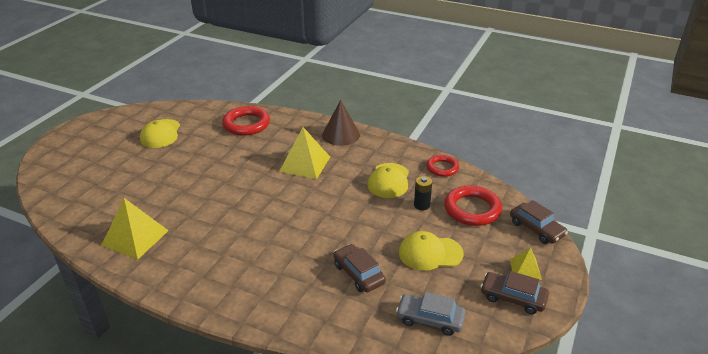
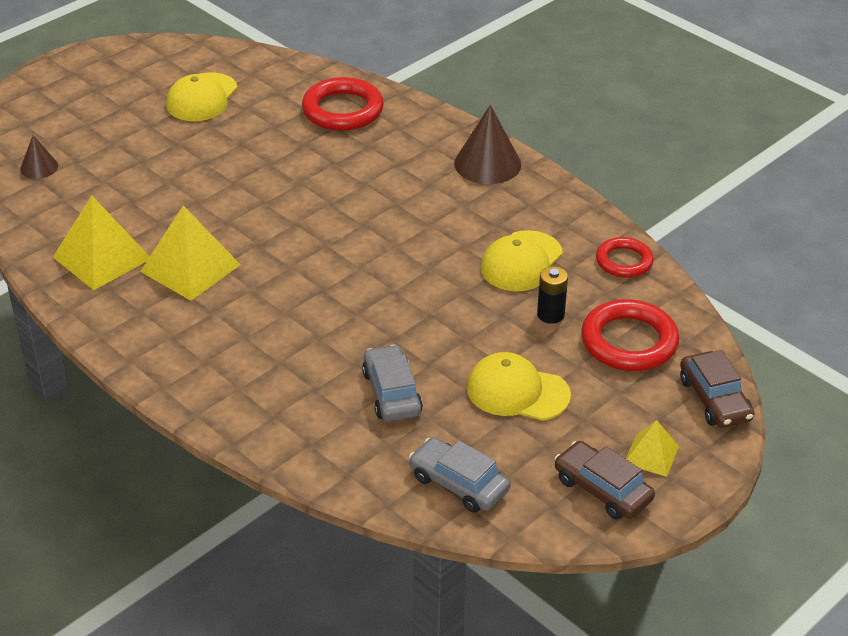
camera: 20 degrees right, 5 degrees up
(71, 193) = (39, 167): none -> brown cone
(305, 164) = (401, 201): yellow pyramid -> yellow pyramid (190, 268)
(358, 274) = (392, 393): brown car -> grey car

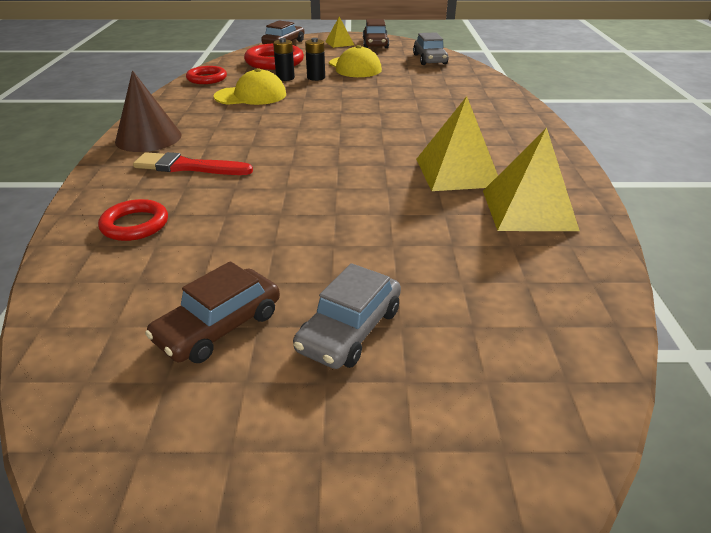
camera: 135 degrees left, 5 degrees down
(39, 167) = (530, 344): brown cone -> none
(202, 98) = (219, 326): yellow cap -> brown car
(343, 110) = (135, 225): red ring -> red ring, size x0.62
(392, 393) = (413, 84): grey car -> grey car (349, 329)
(399, 159) = (188, 167): none -> red brush
(520, 337) = (316, 77): none -> black battery

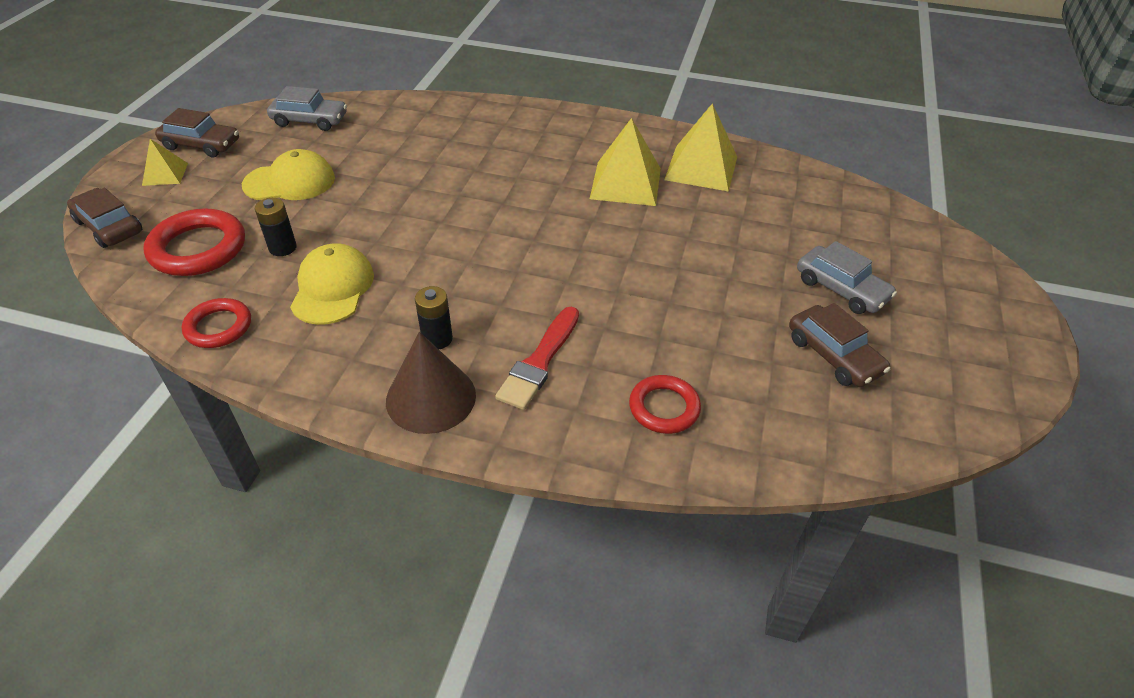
camera: 75 degrees left, 10 degrees up
(316, 77) = (304, 221): black battery -> black battery (437, 339)

